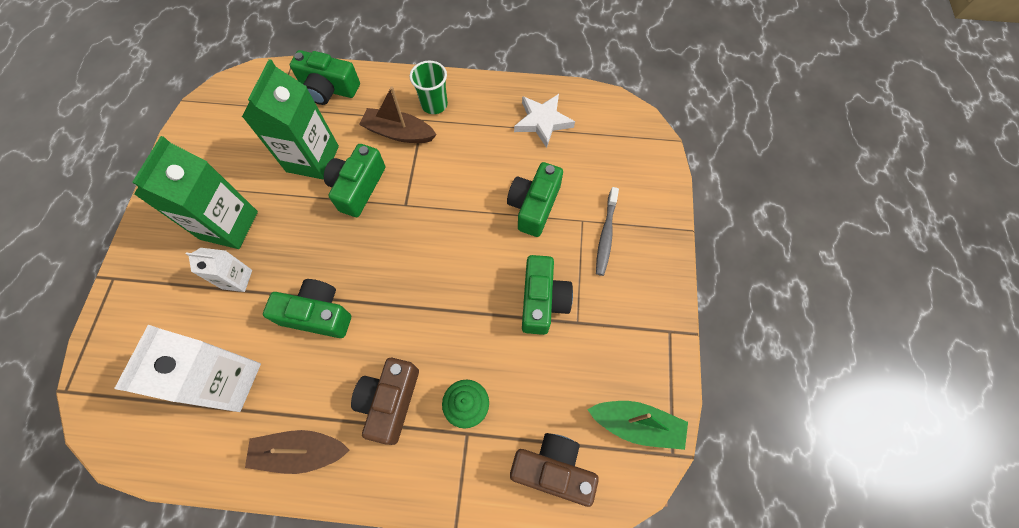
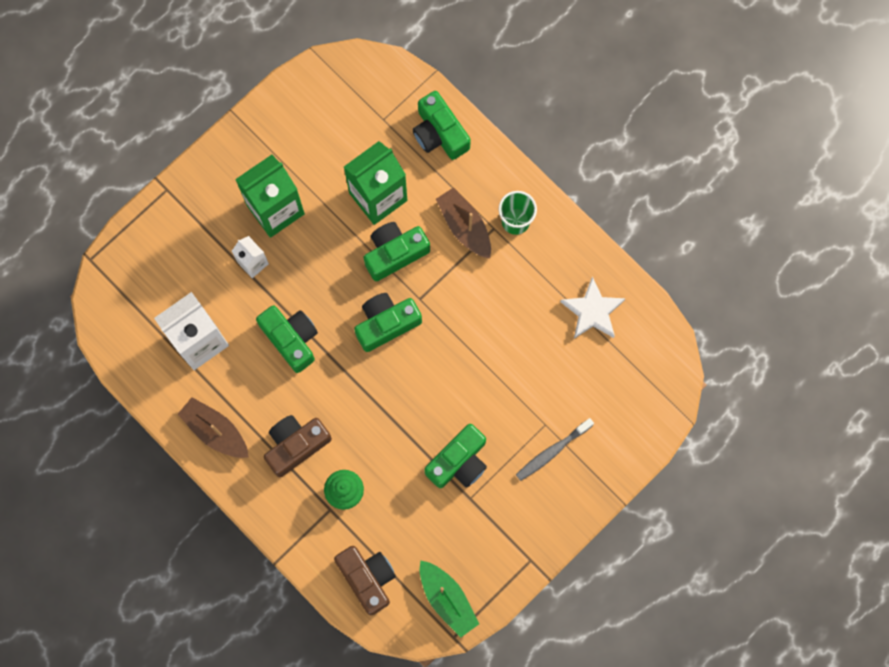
camera: 40 degrees right, 10 degrees up
(534, 206) = (518, 381): green camera -> green camera (386, 323)

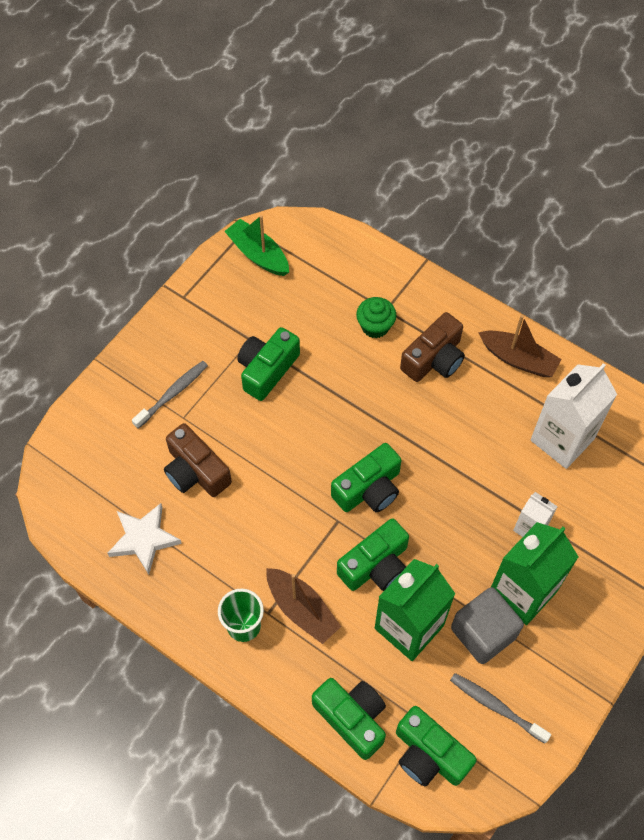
camera: 170 degrees right, 15 degrees down
(291, 339) = (466, 457): green camera -> green camera (429, 754)
(318, 181) = (483, 633): none -> grey cube
(323, 122) = (496, 707): none -> grey toothbrush
(367, 578) = (337, 260): brown camera -> brown camera (195, 471)

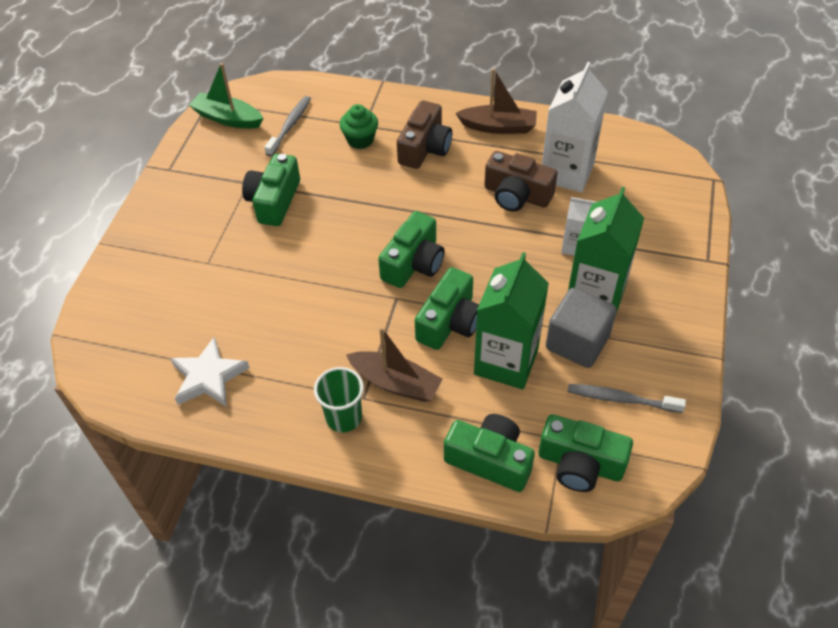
camera: 20 degrees left, 10 degrees down
(172, 394) = (189, 247): grey toothbrush -> grey toothbrush (290, 126)
(195, 471) = (238, 302): brown camera -> brown camera (516, 195)

